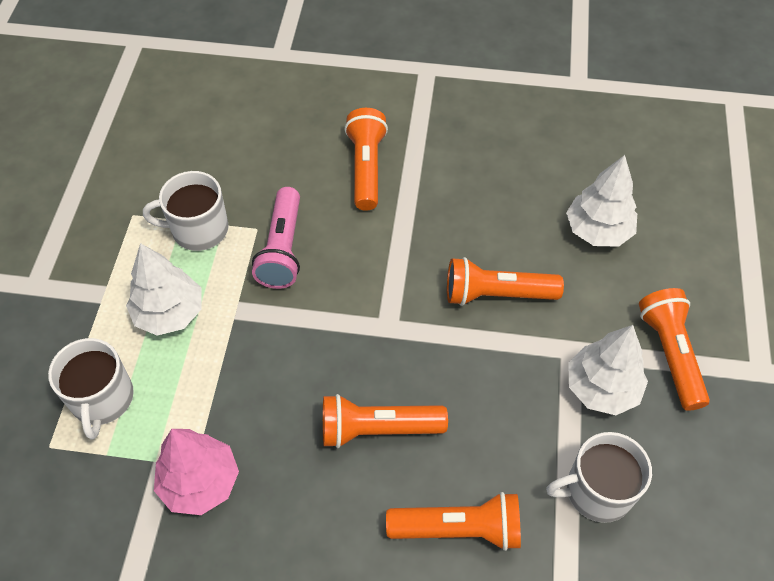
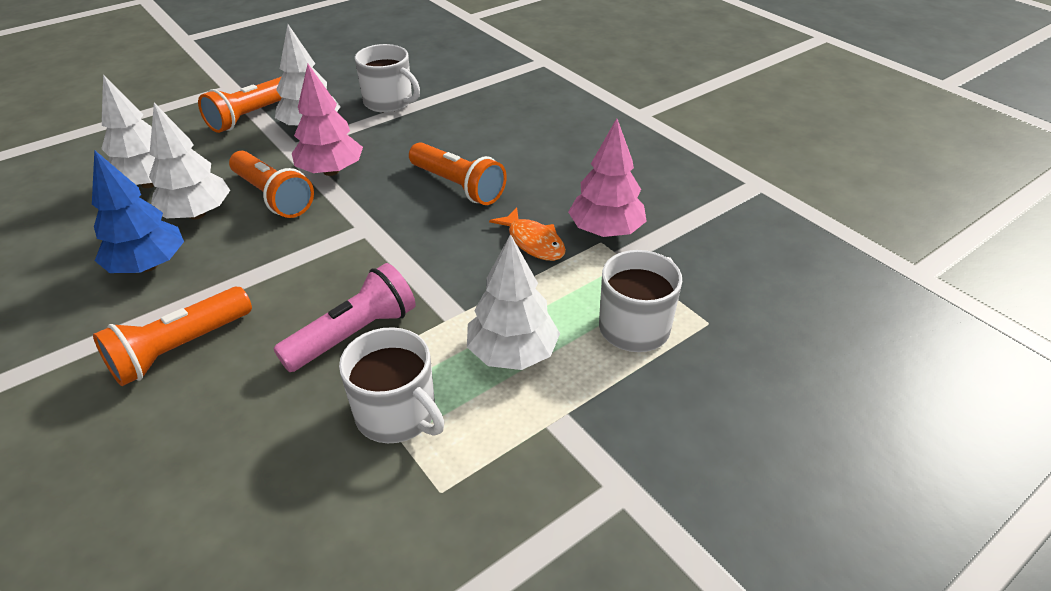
camera: 135 degrees left, 15 degrees down
(248, 418) = (533, 242): none -> orange fish
(459, 528) = (478, 129): orange flashlight -> none
(474, 187) = (148, 265): none -> blue tree
(499, 354) = (331, 171): none -> pink tree
(518, 238) = (197, 214): none -> white tree

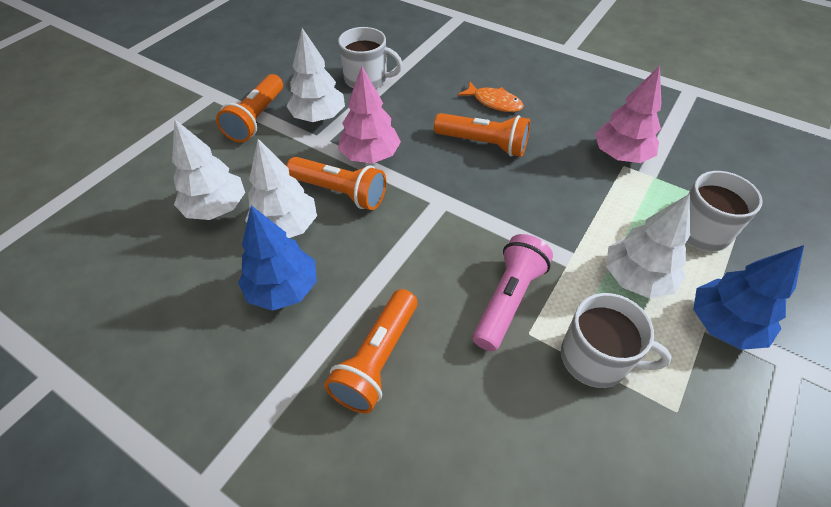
camera: 20 degrees left, 10 degrees up
(533, 242) = (577, 179): orange fish -> orange fish (494, 102)
(574, 427) = (724, 325): none -> blue tree

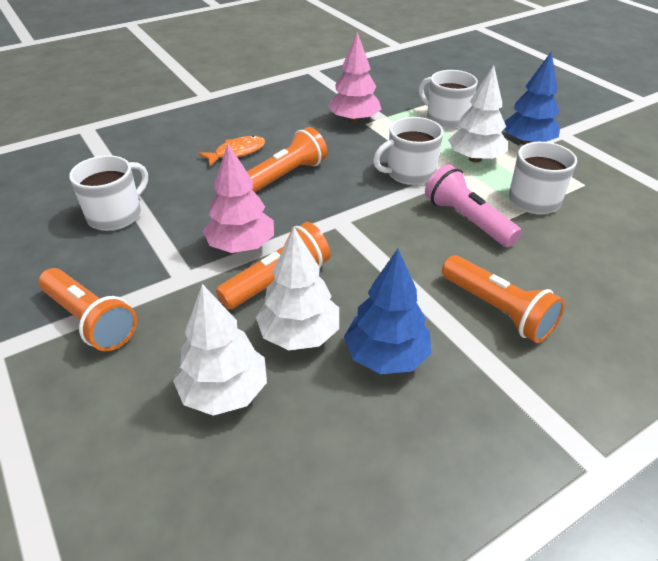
camera: 65 degrees left, 10 degrees down
(318, 117) = (143, 267): white tree -> none
(558, 228) = (409, 173): none -> white mug

